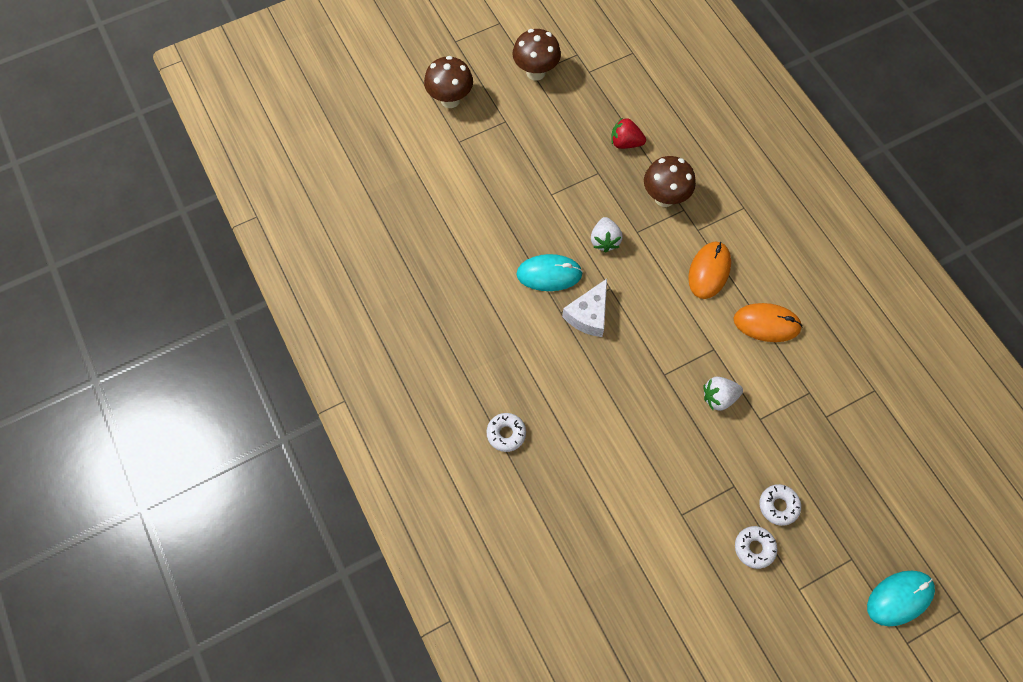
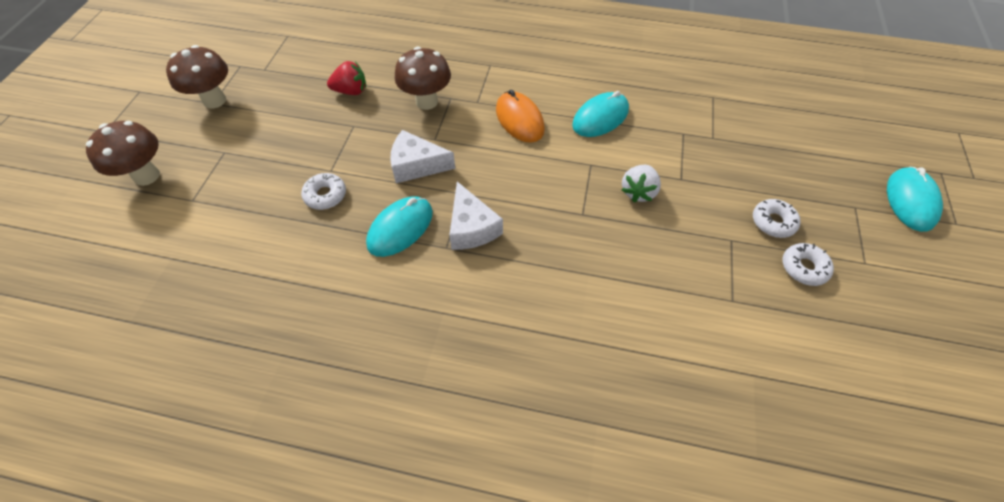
camera: 50 degrees left, 10 degrees down
(506, 433) = (524, 396): white donut -> white donut (325, 195)
(604, 241) = (417, 165): white strawberry -> white cheese
(625, 143) = (351, 91): red strawberry -> red strawberry turned 150 degrees counterclockwise
(766, 324) = (600, 117): orange mouse -> turquoise mouse

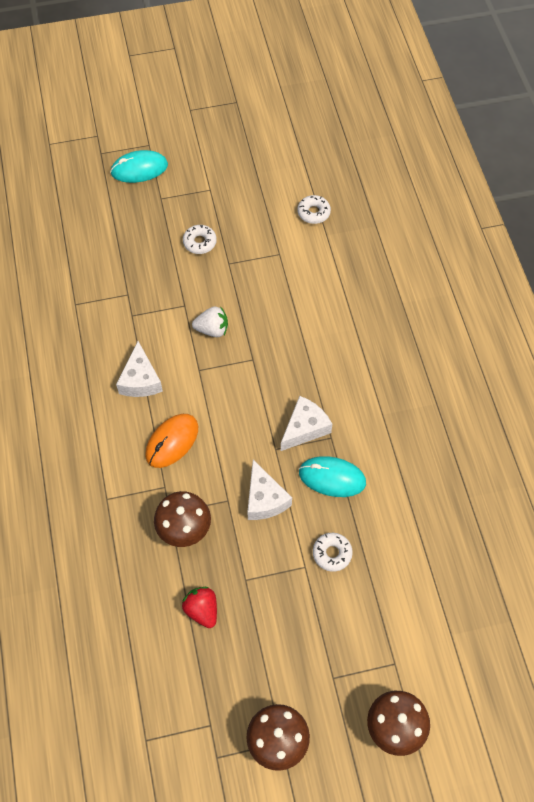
camera: 115 degrees left, 5 degrees up
(600, 117) = (140, 380): turquoise mouse -> white cheese
(804, 268) = (232, 220): white donut -> white donut (313, 212)

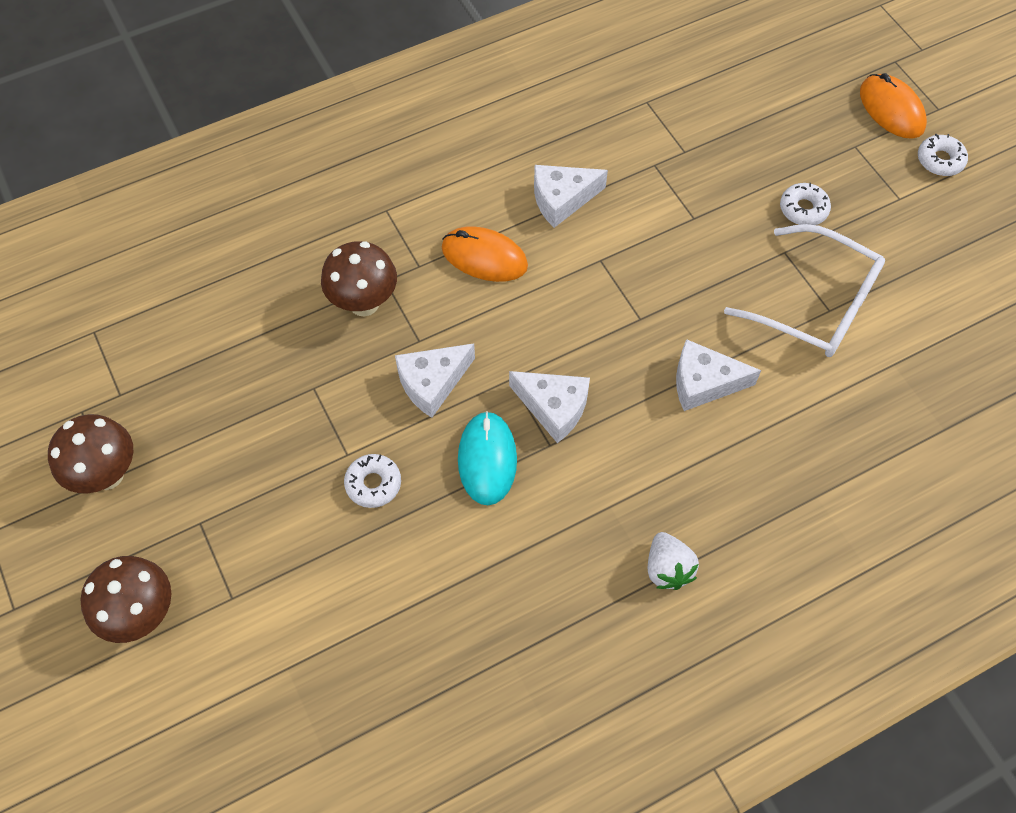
camera: 75 degrees right, 0 degrees up
(139, 169) = (891, 109): turquoise mouse -> orange mouse
(202, 610) = (263, 349): red strawberry -> none
(212, 329) = (668, 259): white strawberry -> white strawberry (667, 569)
(273, 259) = (816, 304): none -> white glasses
(311, 337) = (704, 383): none -> white cheese
(313, 212) = (925, 338): white donut -> white donut (940, 160)

